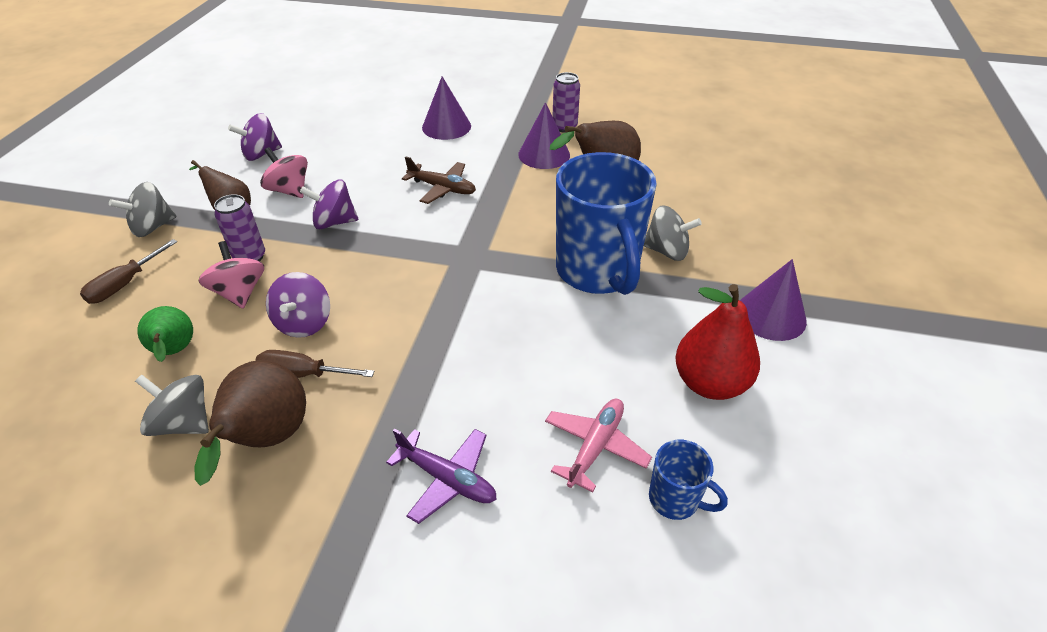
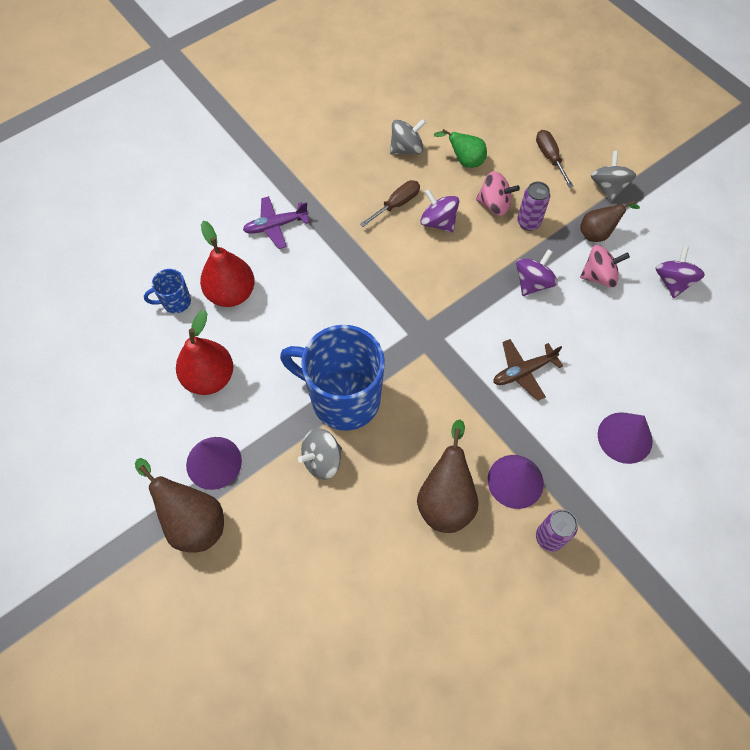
camera: 130 degrees right, 20 degrees up
(267, 440) = (365, 173): brown pear -> brown pear (193, 521)
(595, 446) = (231, 293): pink plane -> red pear

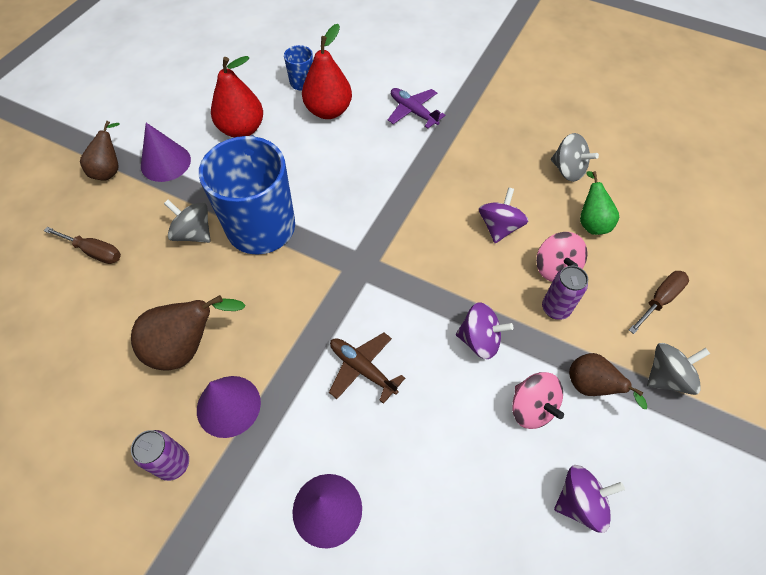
camera: 65 degrees right, 5 degrees down
(193, 521) = (110, 170): brown pear -> brown pear, size x0.64
(396, 204) = (496, 186): brown screwdriver -> brown screwdriver (94, 252)

